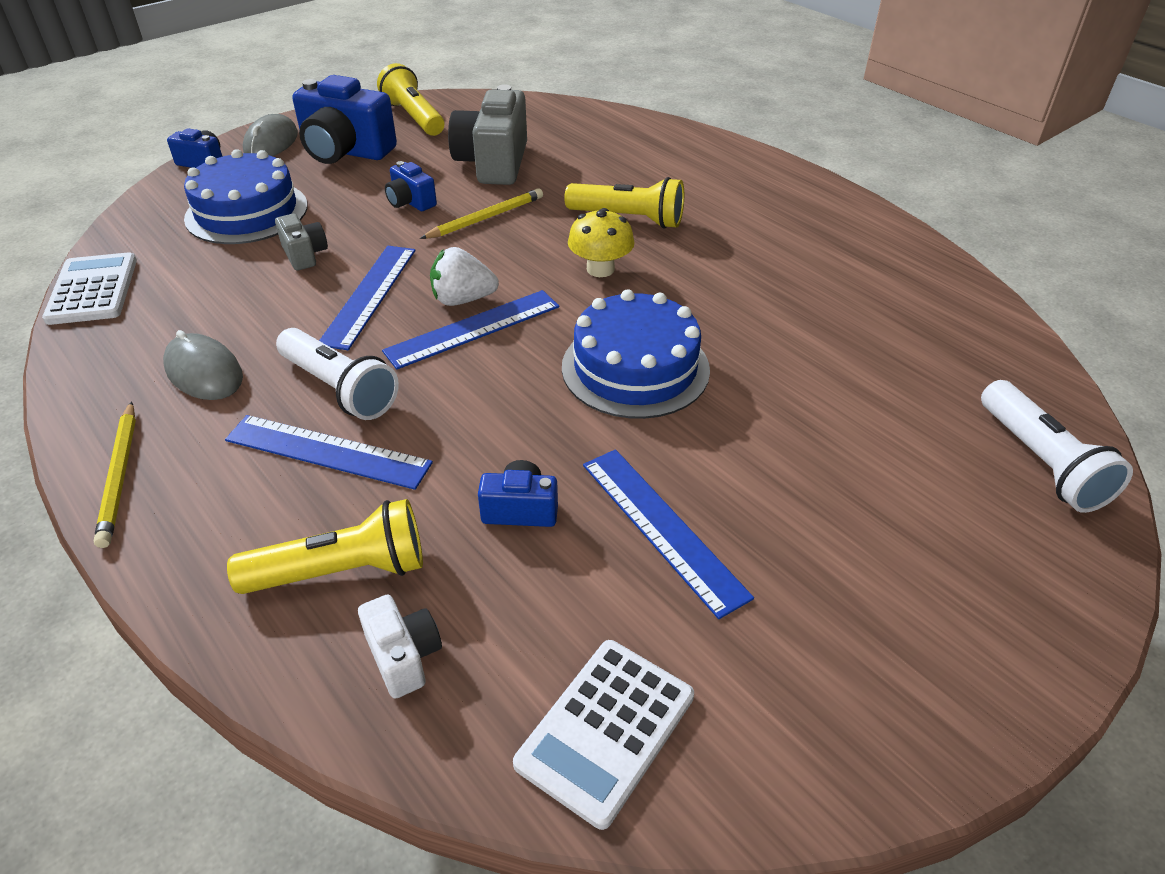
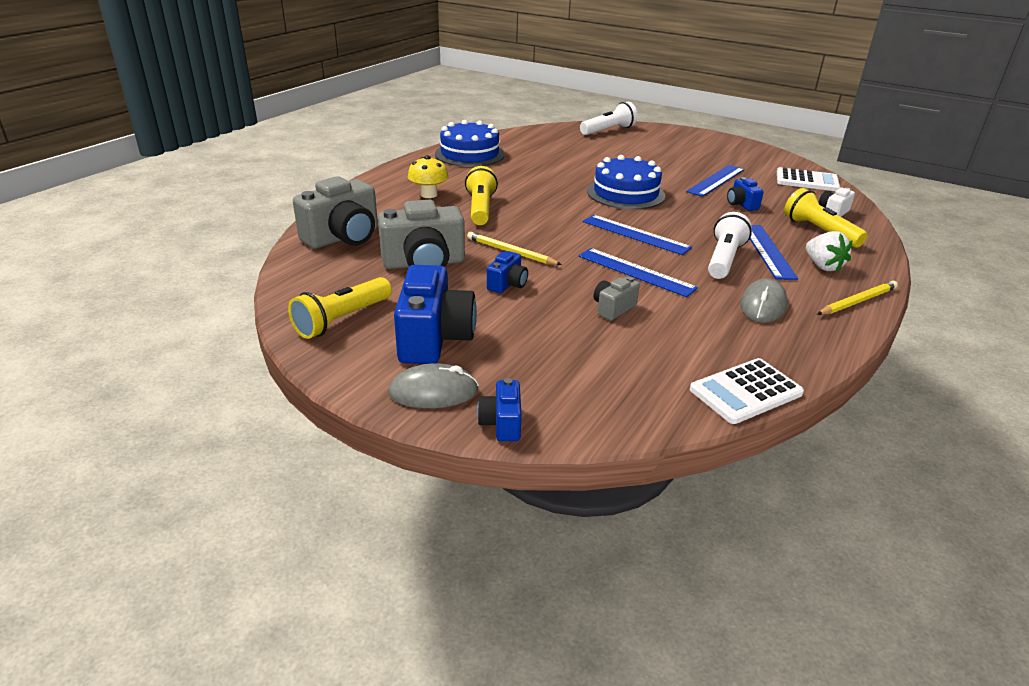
camera: 110 degrees left, 10 degrees down
(247, 212) = (575, 357): blue cake -> blue cake (469, 154)
(369, 295) = (635, 272): blue ruler -> blue ruler turned 45 degrees clockwise
(462, 299) = (611, 242): white strawberry -> white strawberry (822, 266)
(585, 128) = (343, 238): none -> grey camera
(600, 269) = (545, 210): yellow mushroom -> yellow mushroom (428, 194)

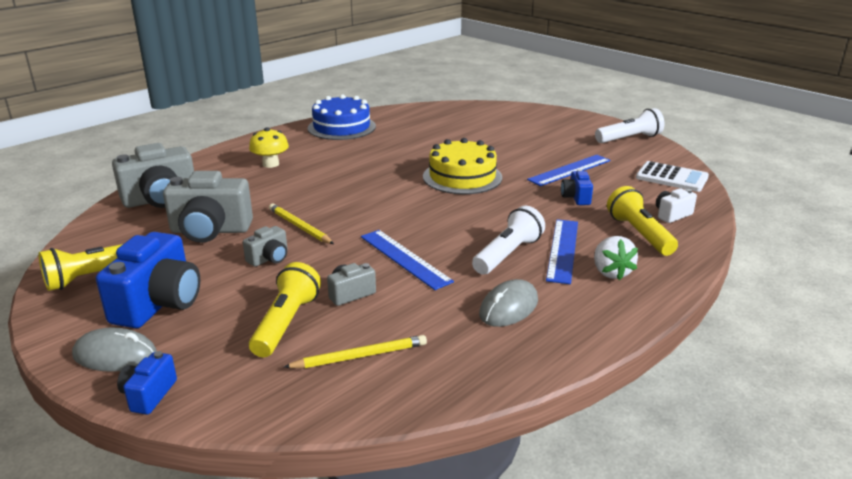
camera: 15 degrees right, 5 degrees down
(480, 209) = (307, 182): yellow flashlight -> yellow flashlight (286, 323)
(507, 284) = (269, 258): blue camera -> grey camera
(608, 130) = (498, 111): white flashlight -> white flashlight (629, 139)
(626, 193) = (462, 177): blue cake -> yellow cake
(635, 234) = (436, 220): blue ruler -> none
(745, 391) = (412, 397): white calculator -> none
(857, 301) = (618, 315): yellow pencil -> yellow pencil (360, 356)

